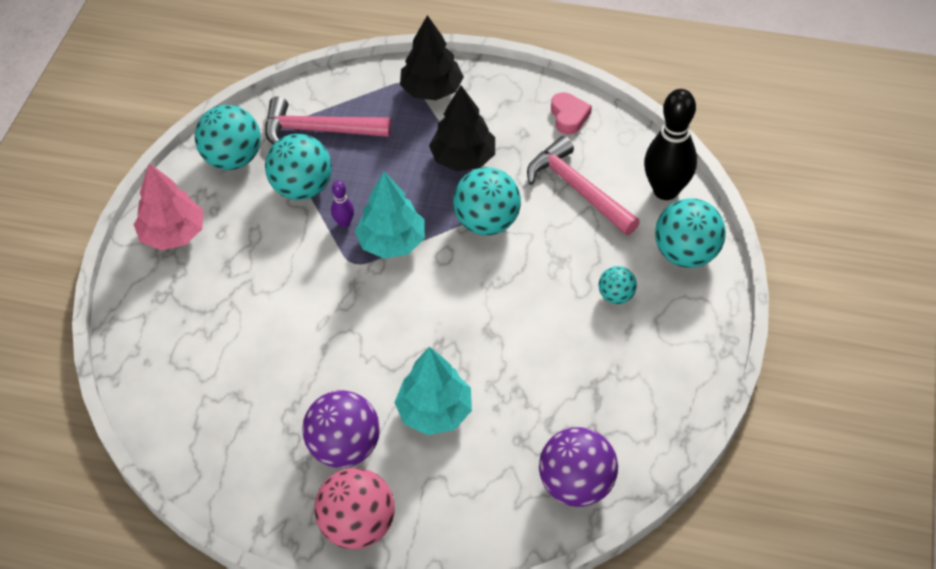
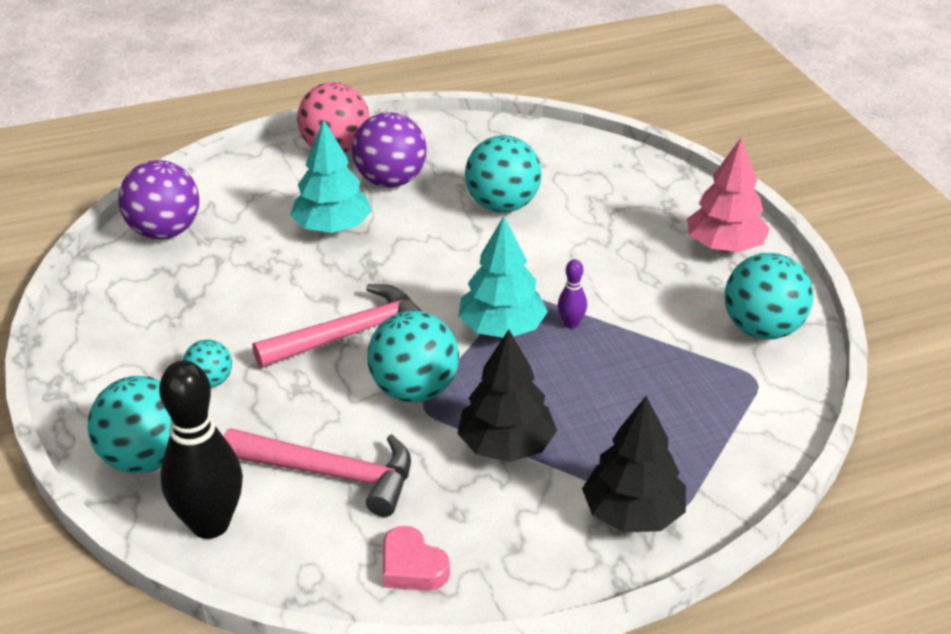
camera: 145 degrees right, 15 degrees down
(302, 188) = (653, 335): turquoise ball -> turquoise ball (502, 205)
(318, 130) = (711, 398): pink hammer -> pink hammer (350, 334)

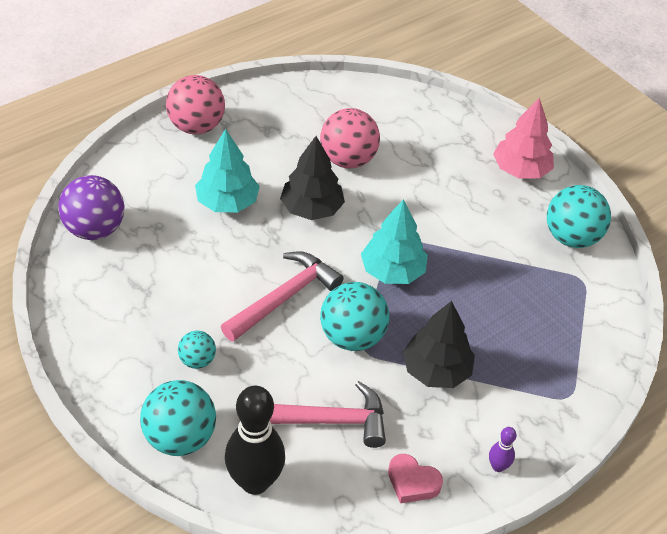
camera: 20 degrees left, 10 degrees up
(390, 181) = (253, 150): purple ball -> none
(502, 205) = (348, 160): turquoise ball -> pink ball
(571, 324) = (440, 258): purple bowling pin -> purple bowling pin (498, 466)
(632, 513) = (542, 406): black tree -> black tree (311, 208)

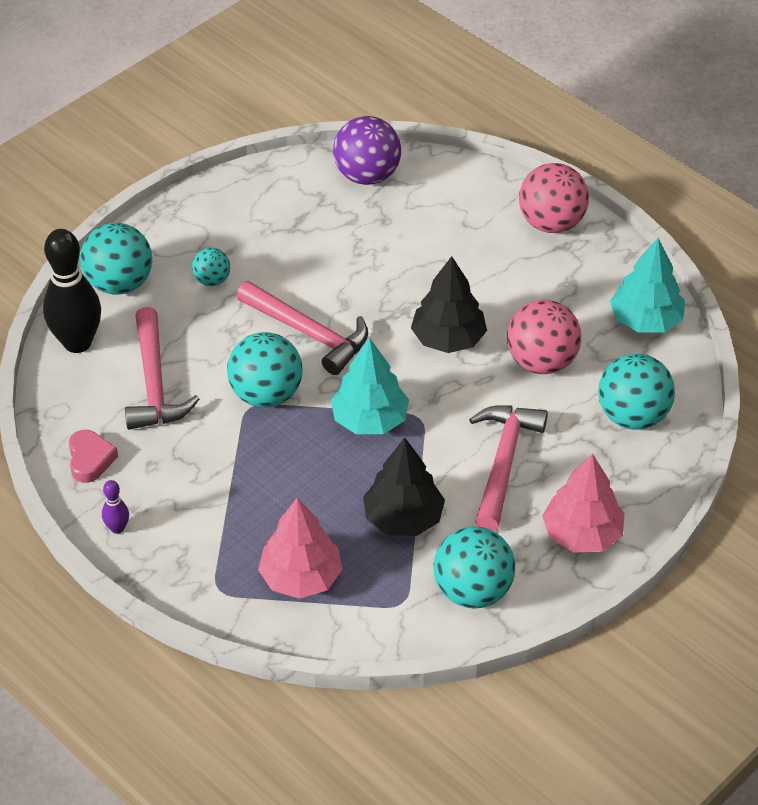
camera: 85 degrees right, 0 degrees up
(227, 202) = (436, 267): turquoise tree -> turquoise tree (646, 320)
(411, 123) = (632, 416): none -> turquoise ball
(412, 482) = (90, 459): pink heart -> pink heart turned 150 degrees clockwise
(436, 370) = (234, 469): black tree -> black tree (403, 518)
(448, 199) = (503, 462): none -> pink hammer
(557, 339) = (300, 577): none -> pink tree

